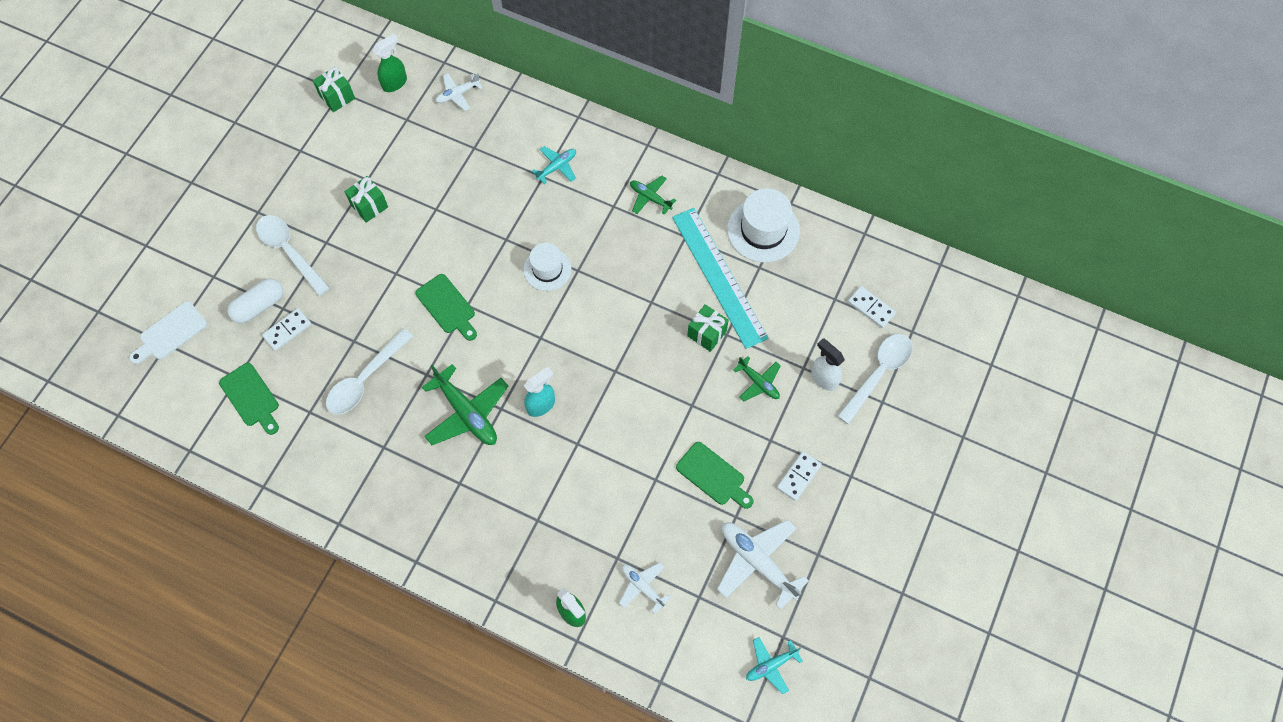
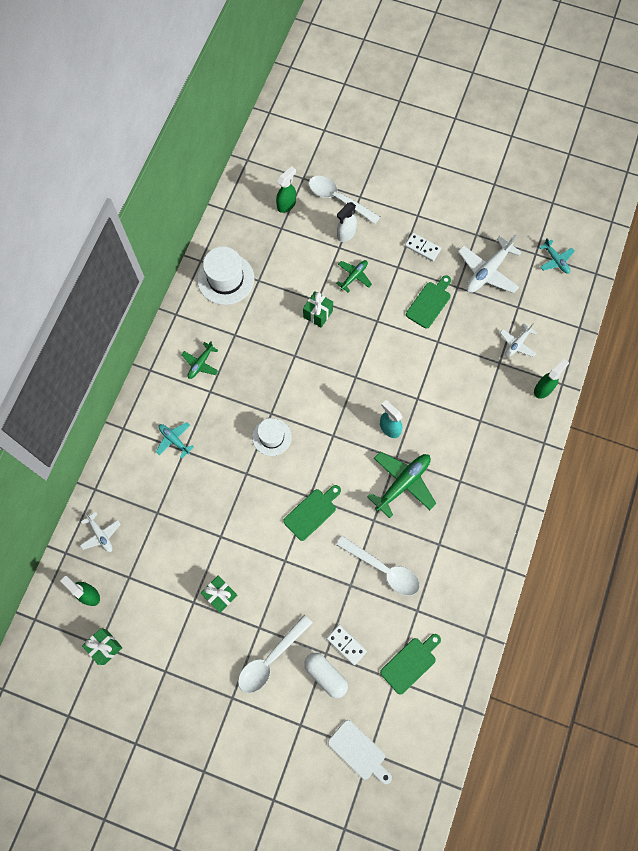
camera: 95 degrees left, 5 degrees up
(719, 276) = (268, 308): turquoise ruler -> none
(871, 308) = (286, 204): white domino -> green spray bottle

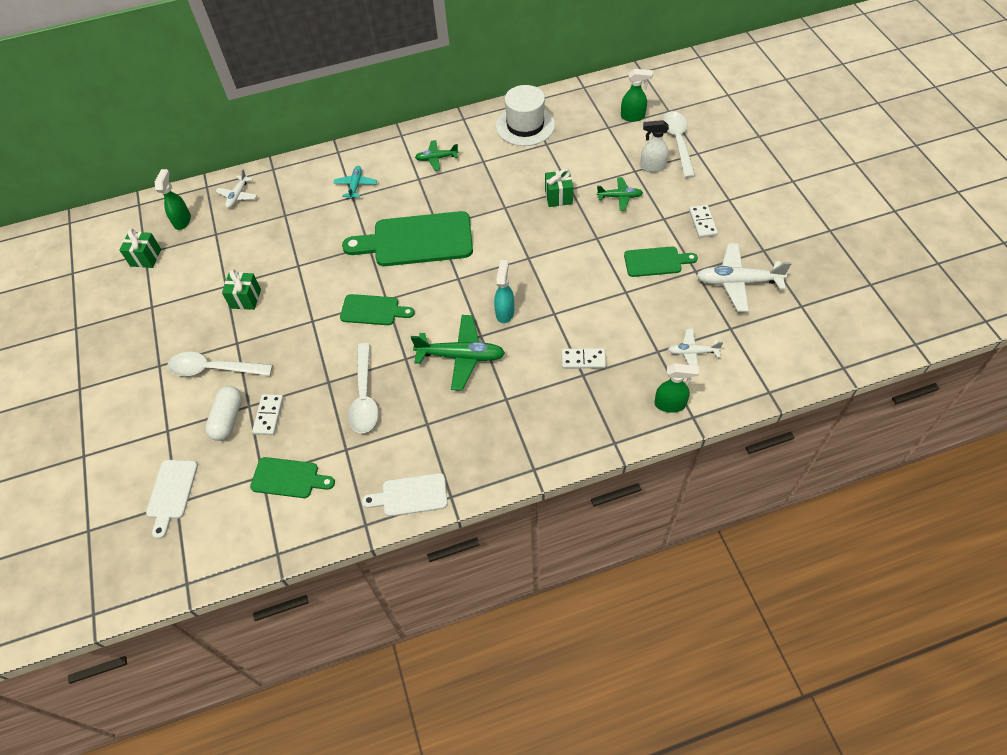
camera: 55 degrees right, 15 degrees down
(272, 437) = (416, 240): white hat -> green cutting board
(469, 411) = (583, 359): none -> white domino
(485, 593) = (410, 495): none -> white cutting board
(555, 260) = (815, 326): turquoise plane -> none

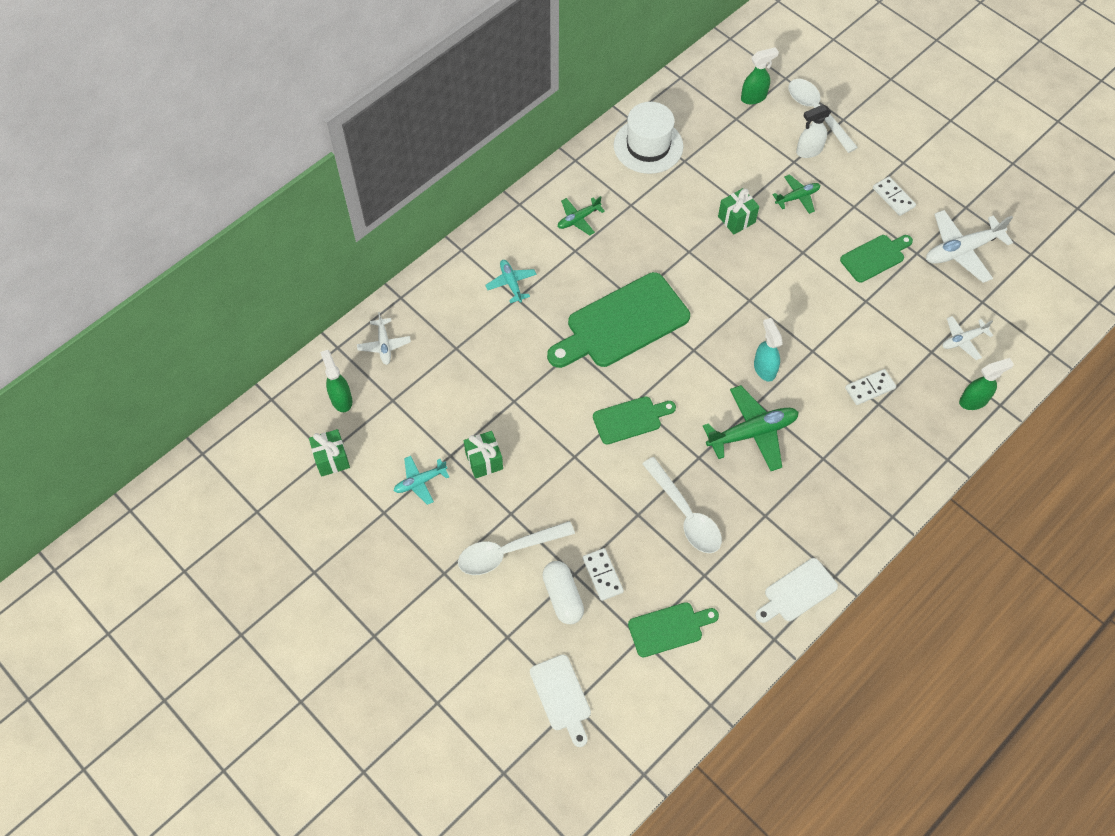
camera: 30 degrees left, 5 degrees up
(191, 295) = (420, 482): none -> turquoise plane

